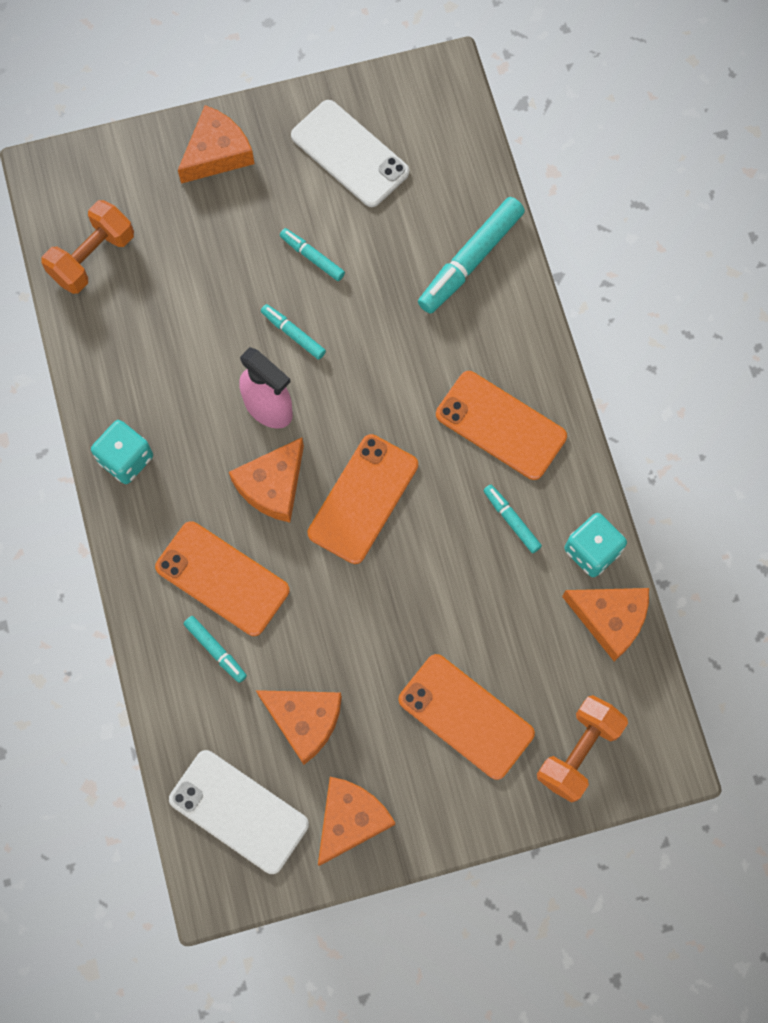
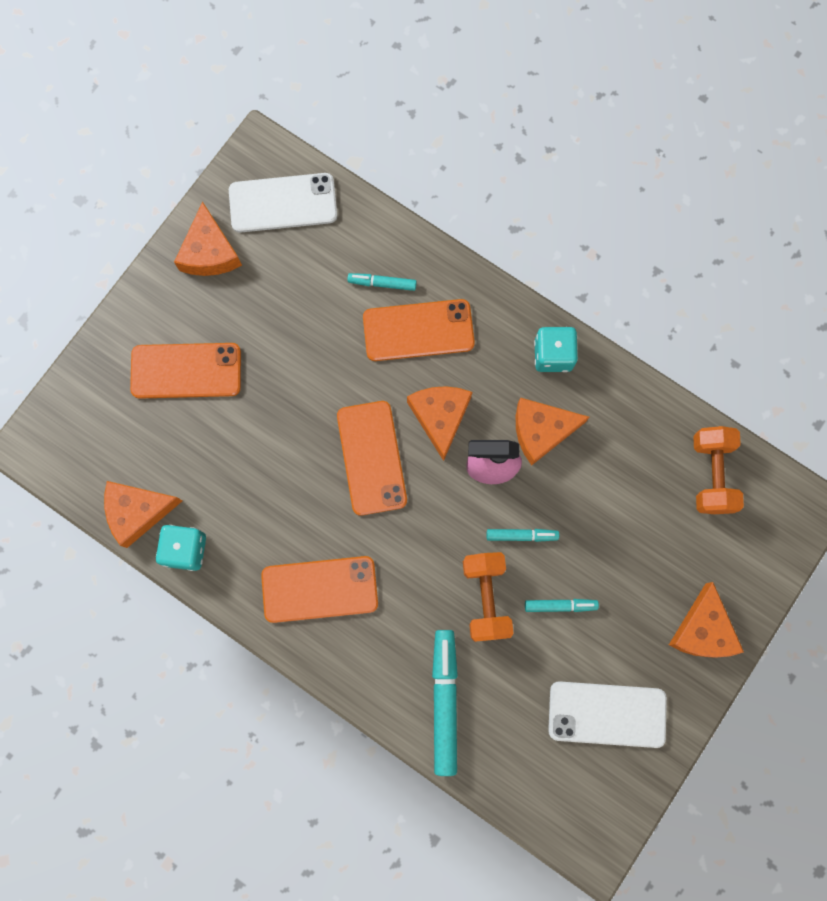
camera: 140 degrees right, 5 degrees up
(304, 720) = (288, 286): orange cheese -> orange cheese (541, 431)
(511, 520) = (258, 526): turquoise marker -> none
(578, 752) = (94, 407): orange dumbbell -> orange dumbbell (485, 598)

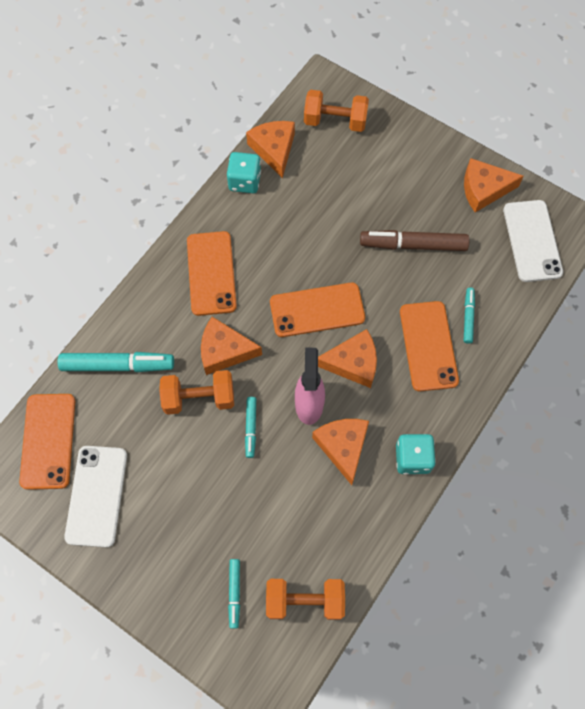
camera: 90 degrees right, 10 degrees down
(97, 431) = (335, 121): none -> orange dumbbell
(186, 371) = (384, 177): orange phone -> orange phone (48, 441)
(285, 340) = (413, 245): none -> brown marker
(560, 605) = (190, 459): turquoise marker -> turquoise marker (234, 593)
(703, 630) = (162, 584): orange cheese -> orange cheese (224, 351)

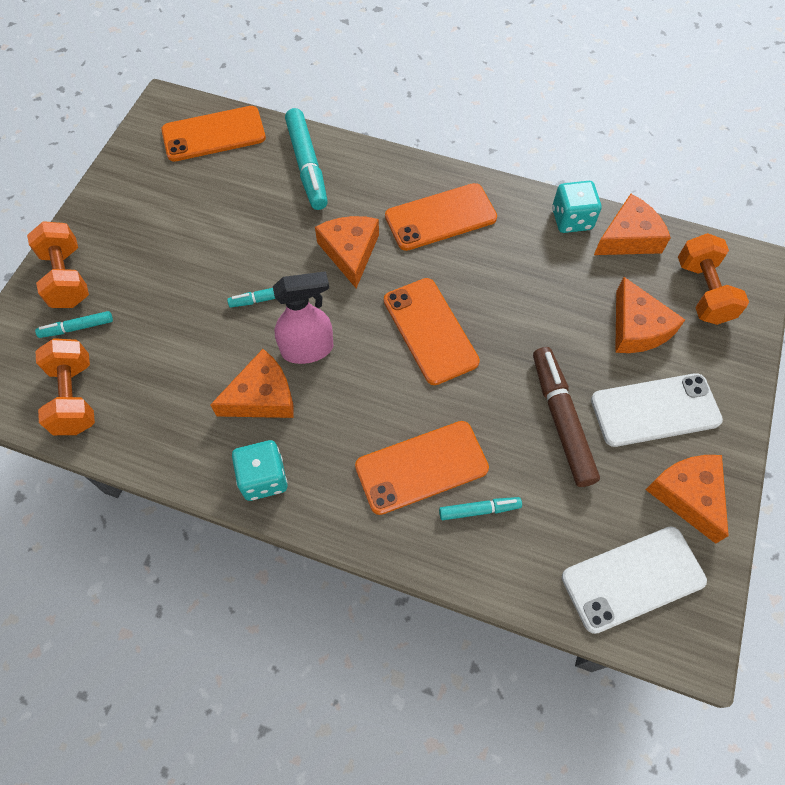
camera: 75 degrees right, 5 degrees down
(96, 495) = (164, 186): white phone -> white phone (655, 410)
(199, 398) = (288, 243): orange dumbbell -> orange dumbbell (67, 278)
(353, 363) = (372, 384): orange cheese -> orange cheese (637, 328)

